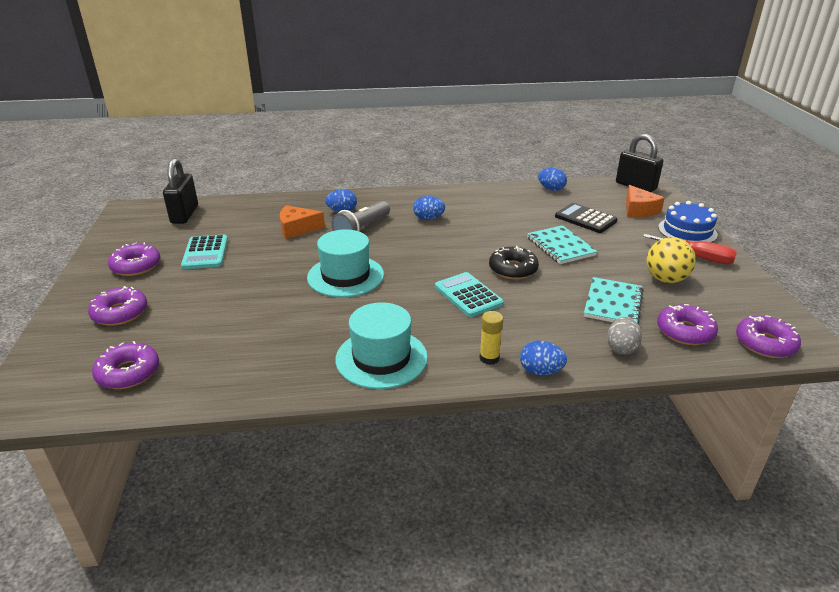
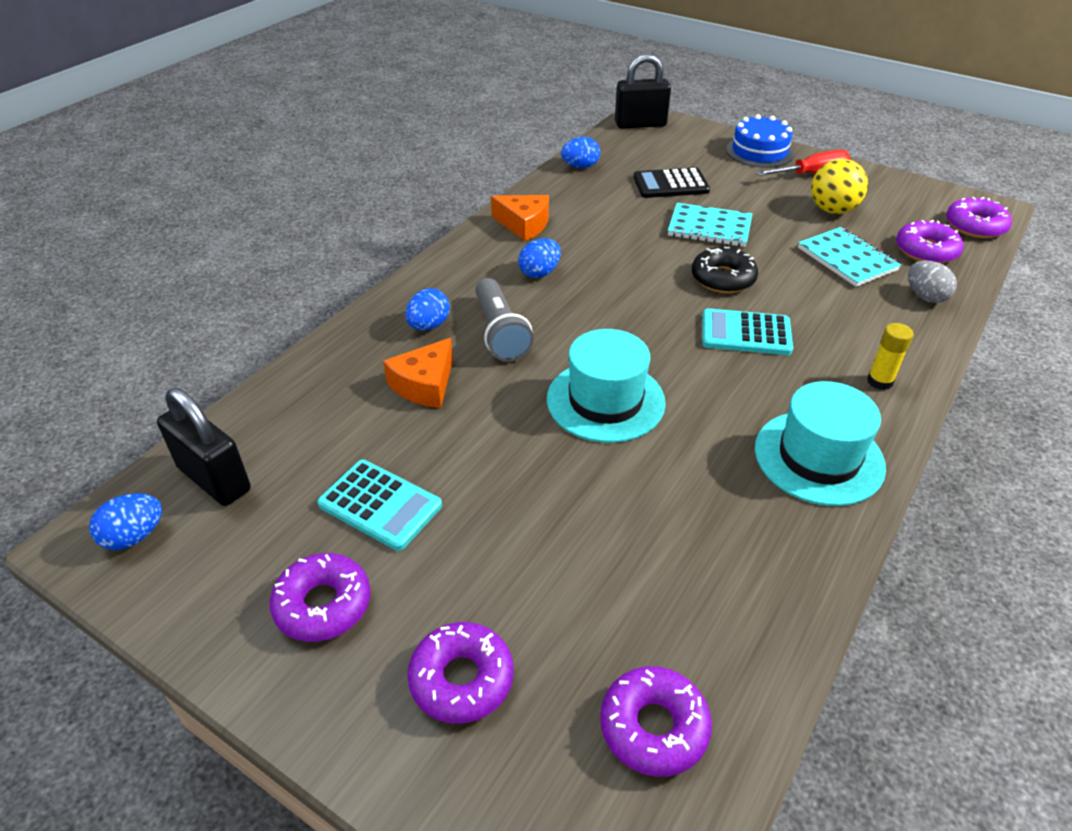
camera: 50 degrees left, 10 degrees up
(540, 371) = (927, 362): blue egg -> blue egg (134, 536)
(638, 210) = (689, 150): orange cheese -> orange cheese (524, 224)

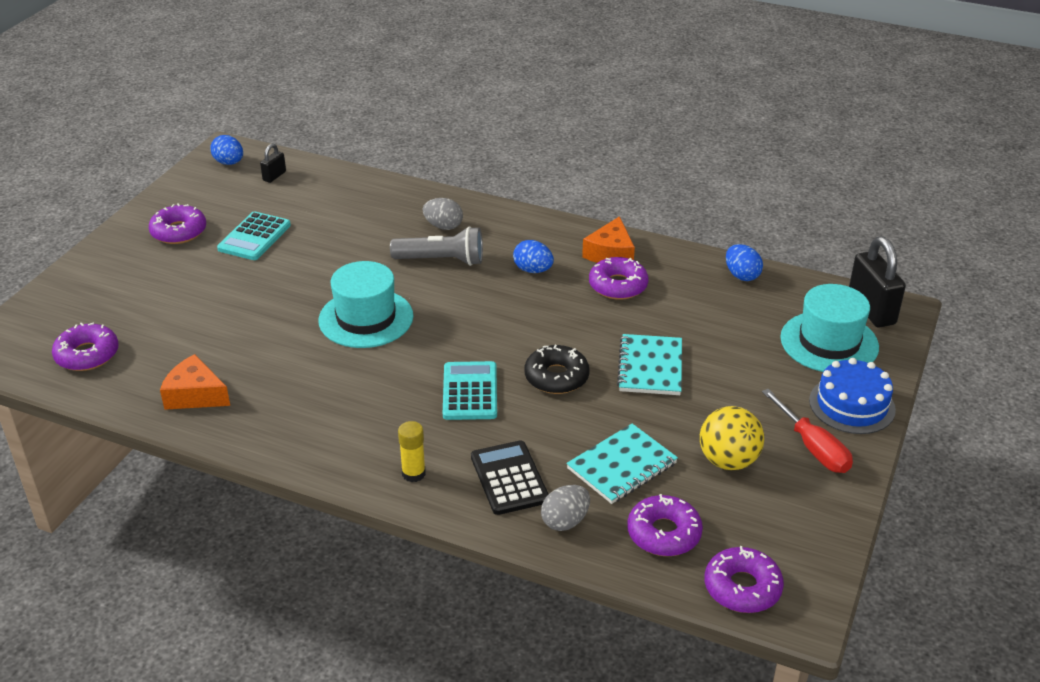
camera: 80 degrees right, 5 degrees down
(214, 479) = (274, 176): black padlock -> black padlock, size x0.50
(424, 385) = (372, 235): orange cheese -> orange cheese (195, 395)
(428, 325) = (443, 226): blue egg -> grey egg
(461, 679) = (125, 285): purple donut -> purple donut (618, 285)
(500, 332) = (442, 260): grey flashlight -> grey flashlight turned 150 degrees counterclockwise
(670, 184) = (732, 338): black calculator -> black calculator (509, 478)
(818, 457) = (310, 430): turquoise hat -> turquoise hat (829, 342)

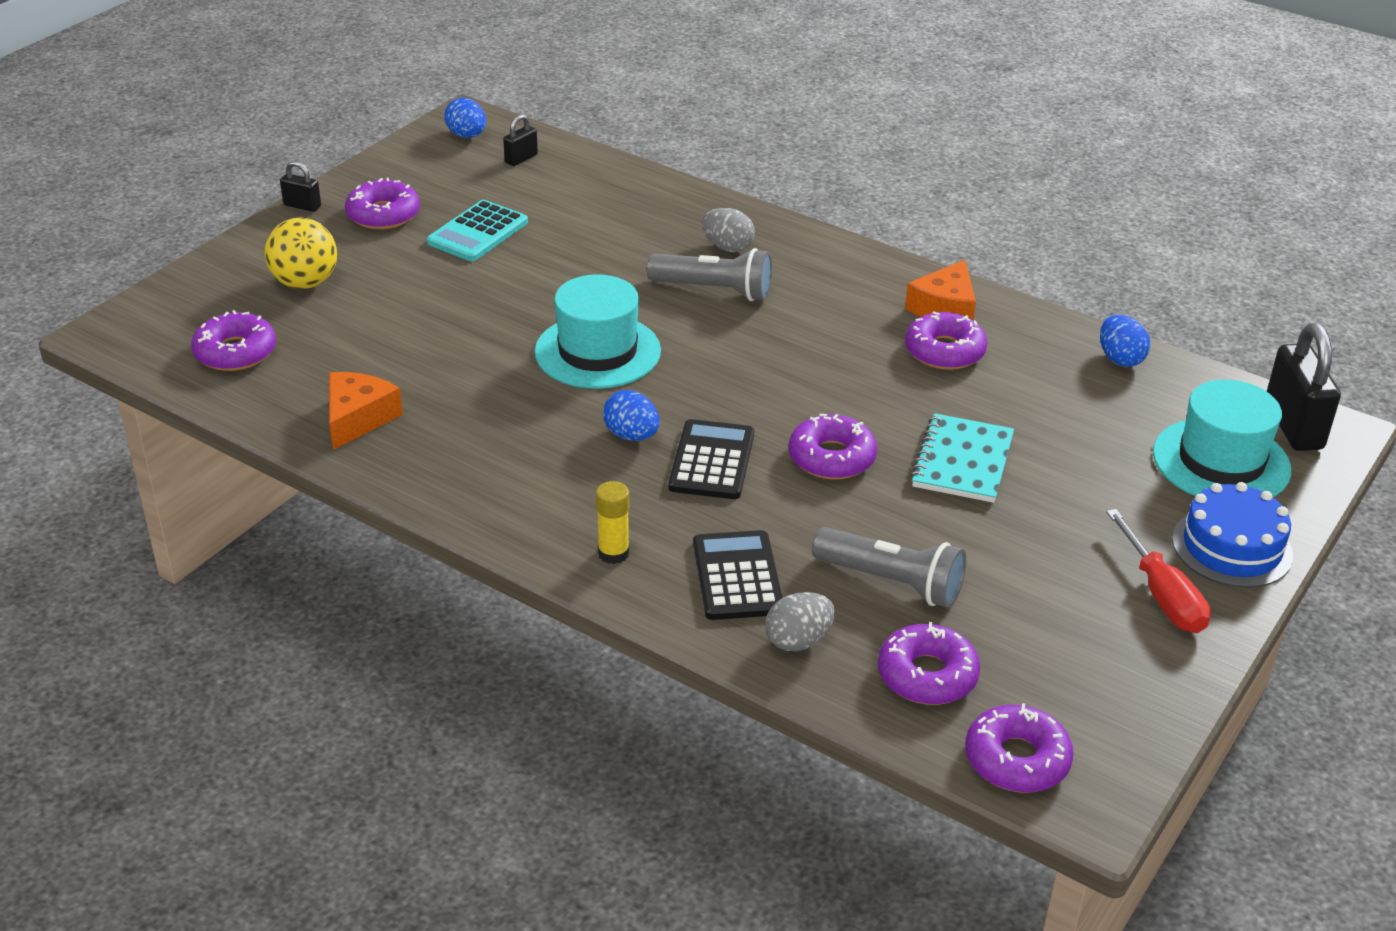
camera: 10 degrees right, 0 degrees up
(114, 232) = (302, 206): none -> black padlock
(195, 395) = (358, 418): orange cheese -> orange cheese turned 75 degrees clockwise
(470, 391) = (711, 461): turquoise calculator -> black calculator
(533, 270) = (834, 317): blue egg -> blue egg (631, 435)
(556, 377) = (832, 458): black donut -> purple donut
(622, 466) = (892, 582): turquoise notebook -> grey flashlight
(728, 461) = (1039, 596): yellow ball -> yellow ball (305, 283)

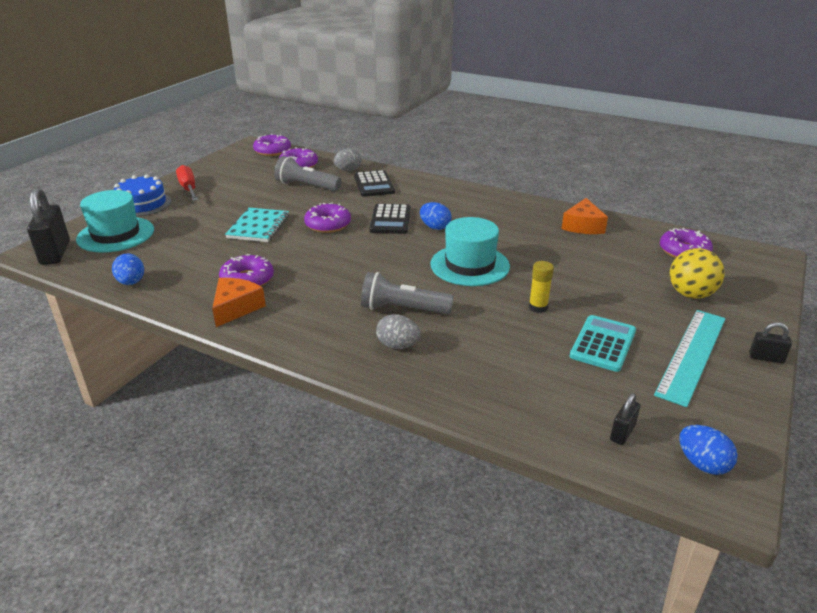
camera: 175 degrees right, 5 degrees down
(383, 214) = (692, 355): purple donut -> turquoise ruler
(613, 553) = (429, 188): yellow glue stick -> yellow glue stick (538, 307)

